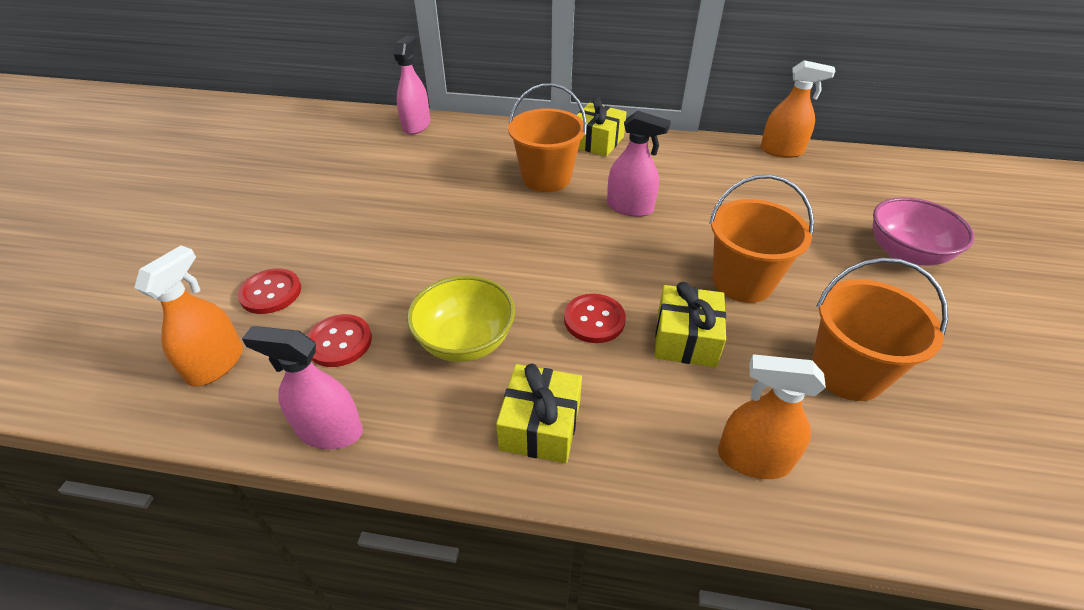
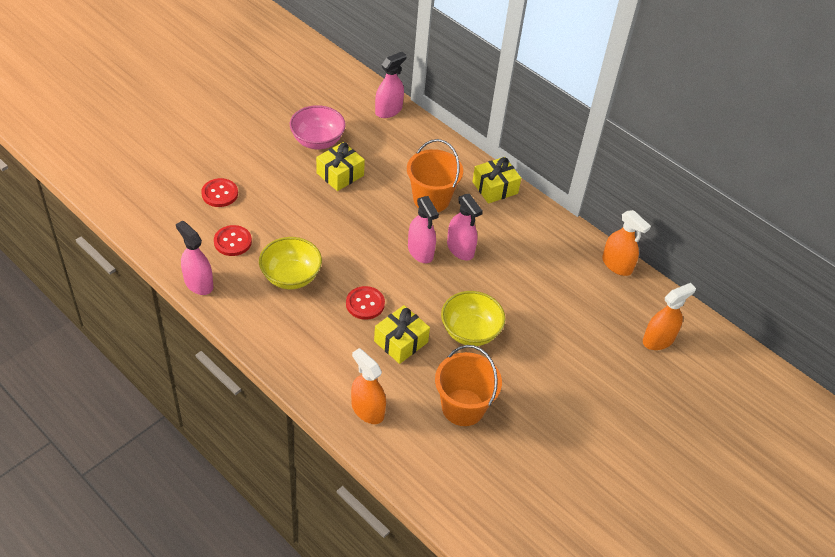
camera: 30 degrees right, 5 degrees up
(216, 364) = (172, 221): orange spray bottle -> orange spray bottle (658, 340)
(540, 425) = (288, 337): yellow gift -> yellow gift (340, 174)
(592, 230) = (420, 251): none -> pink spray bottle
(742, 281) = (470, 332): orange bucket -> yellow bowl
(905, 253) = (593, 375): pink bowl -> pink bowl (317, 141)

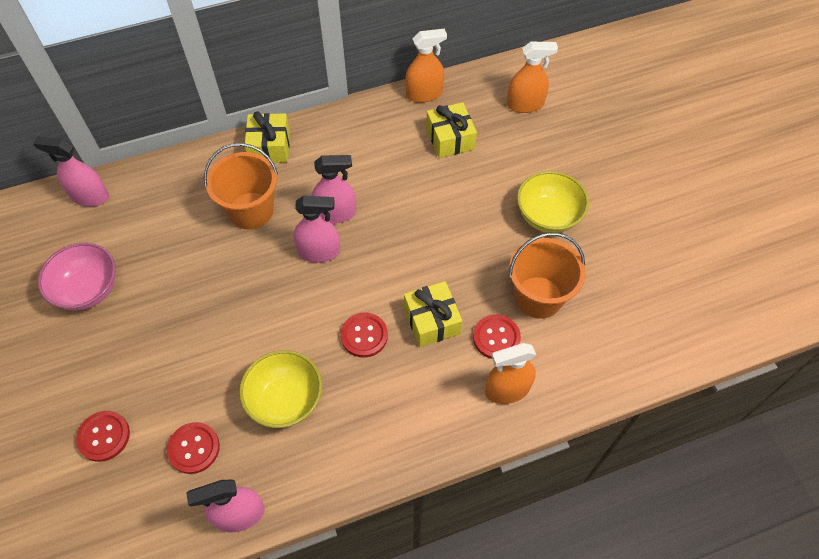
camera: 60 degrees left, 10 degrees up
(340, 174) = (157, 286): yellow gift -> yellow gift (450, 139)
(388, 110) = (90, 196): pink spray bottle -> pink spray bottle turned 60 degrees counterclockwise
(409, 389) = (496, 338): none -> red button
(470, 332) = (448, 251): yellow bowl -> yellow bowl (548, 216)
(658, 340) = (525, 104): orange spray bottle -> orange spray bottle turned 90 degrees clockwise

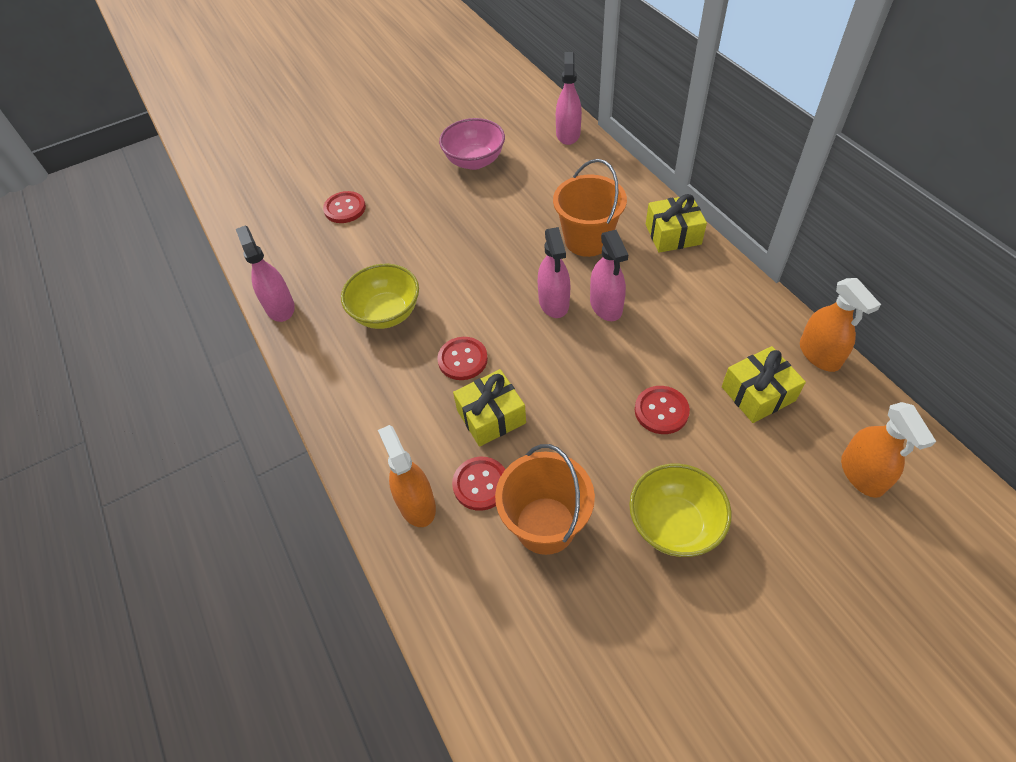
camera: 85 degrees right, 5 degrees down
(194, 448) = (337, 263): red button -> red button (661, 411)

